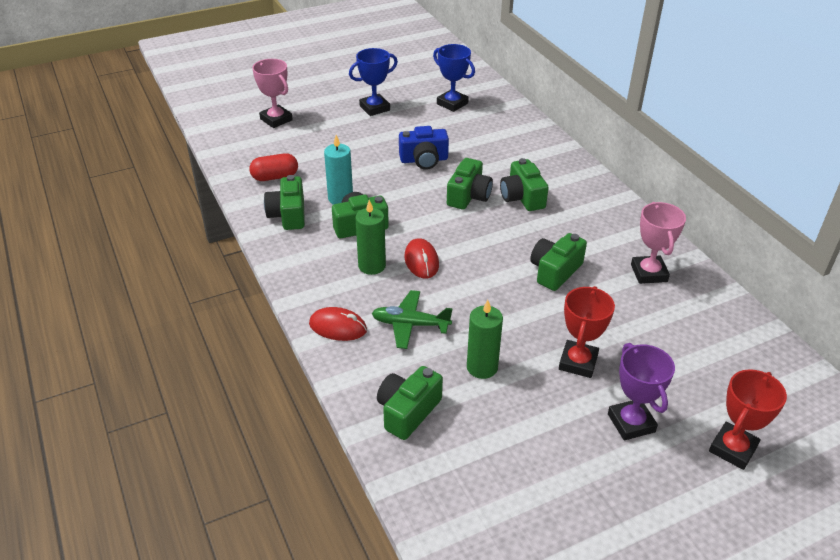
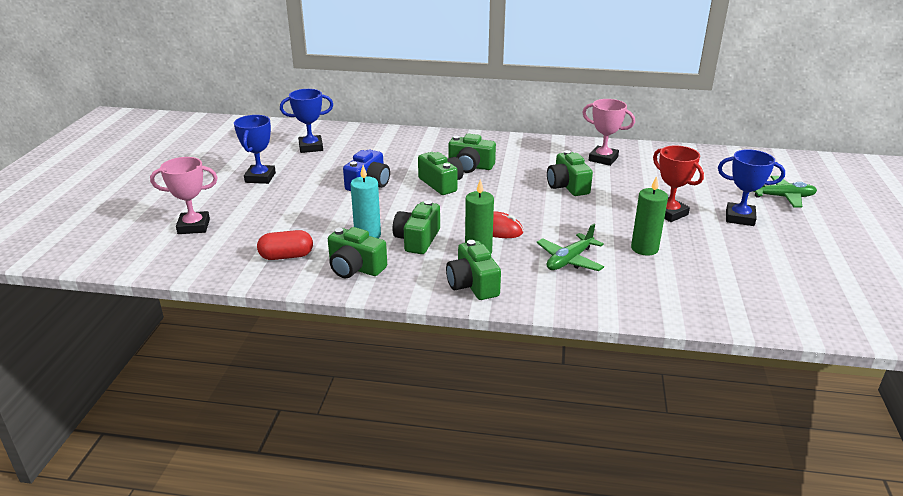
camera: 55 degrees left, 10 degrees down
(275, 177) = (286, 256): red capsule -> red capsule turned 60 degrees clockwise
(338, 327) = (540, 293): red mouse -> none
(408, 411) = (668, 295): green camera -> green camera (472, 284)
(631, 423) = (739, 218): purple trophy -> blue trophy
(733, 449) = (782, 197): red trophy -> green plane

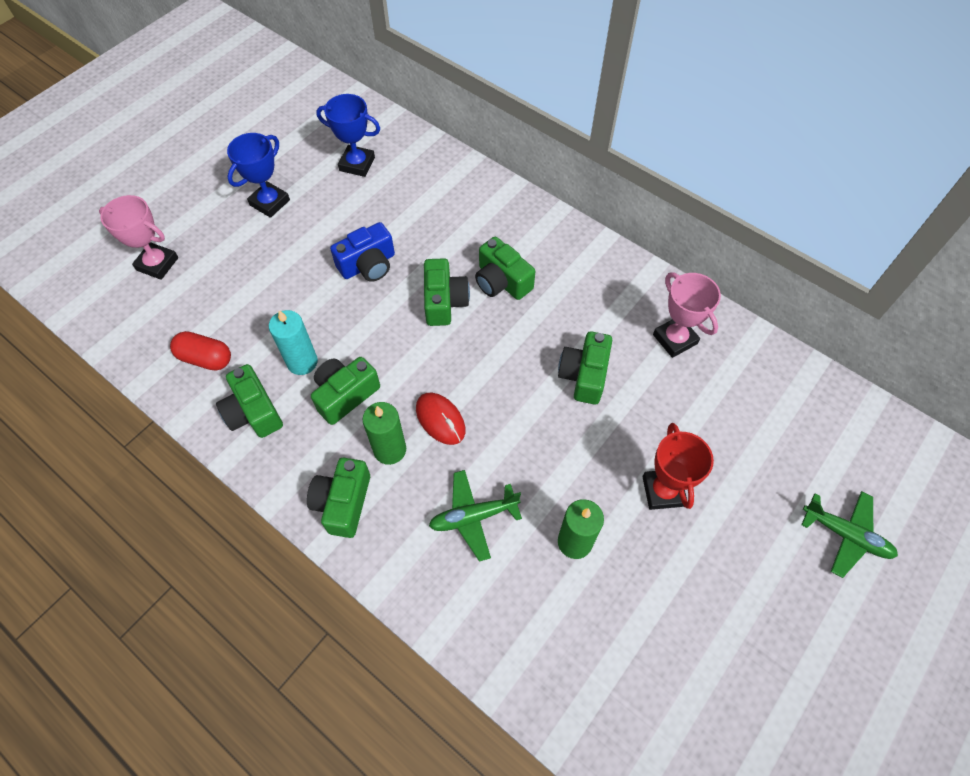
camera: 30 degrees right, 30 degrees up
(739, 218) = (746, 547): blue trophy -> none

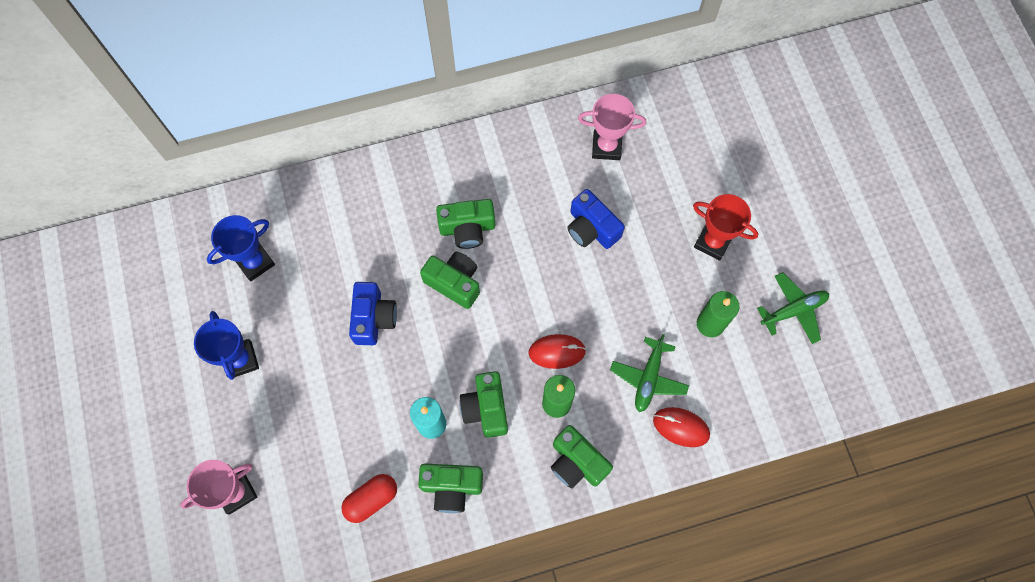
camera: 55 degrees left, 10 degrees up
(444, 580) = (681, 427): none -> red mouse
(584, 375) = (591, 228): green camera -> blue camera
(845, 535) = (813, 157): green plane -> green plane (793, 310)

